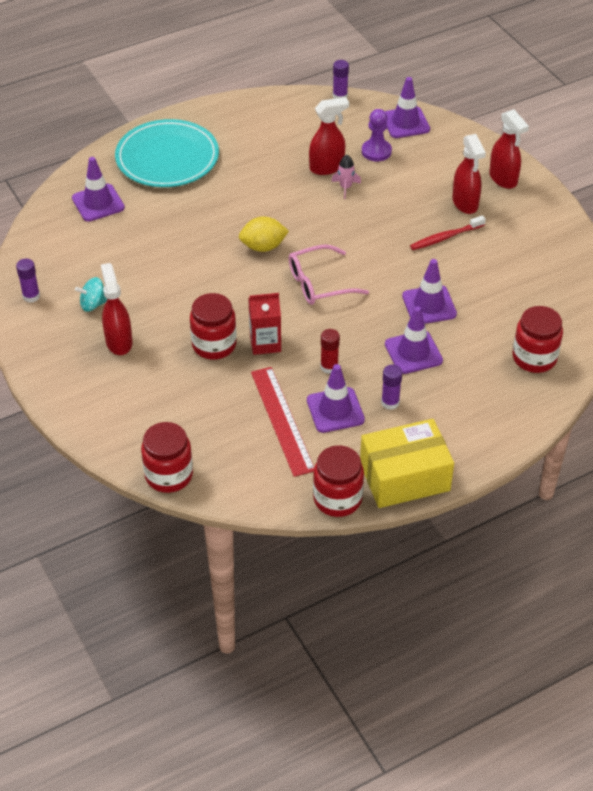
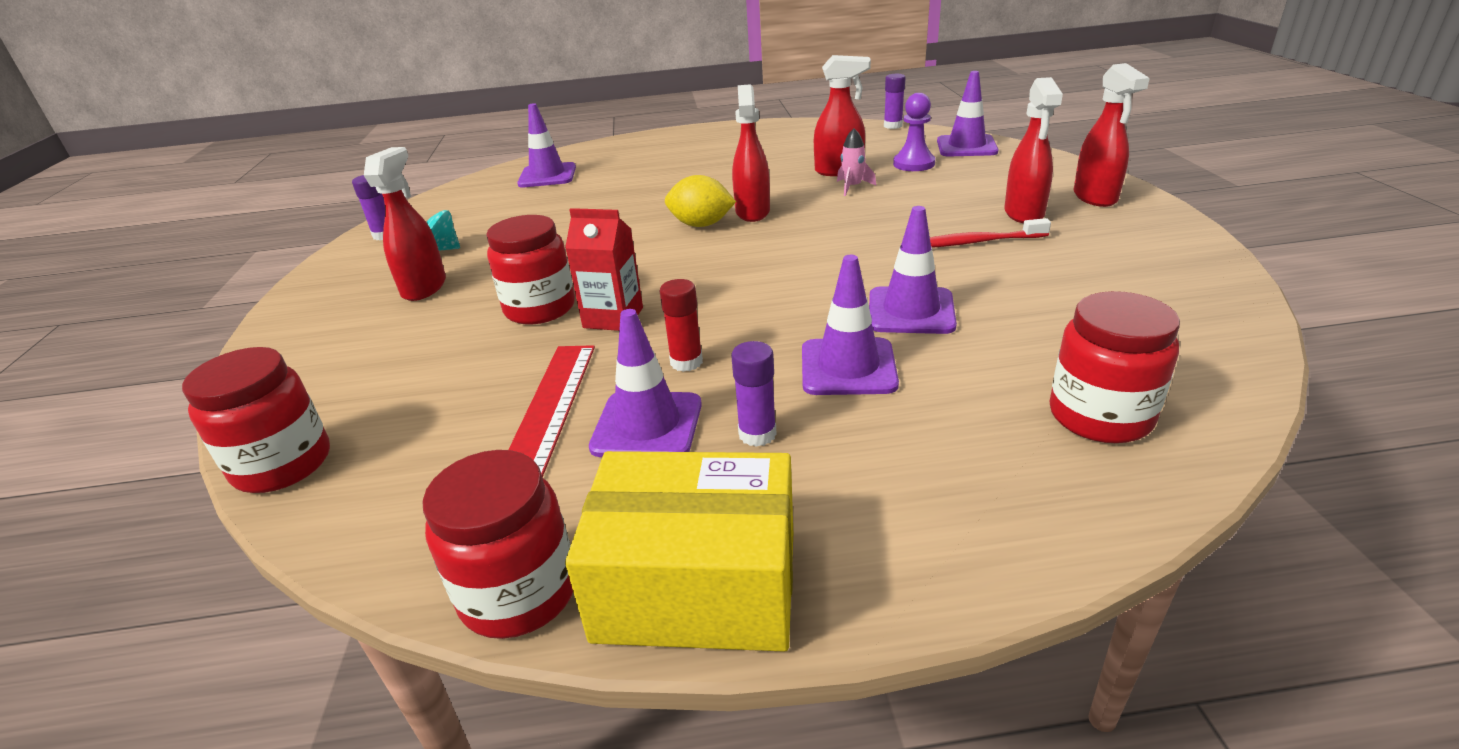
camera: 25 degrees right, 15 degrees down
(167, 157) = (657, 152): turquoise plate -> none
(290, 227) = (752, 212): none -> red spray bottle
(319, 283) = (749, 266): pink glasses -> none

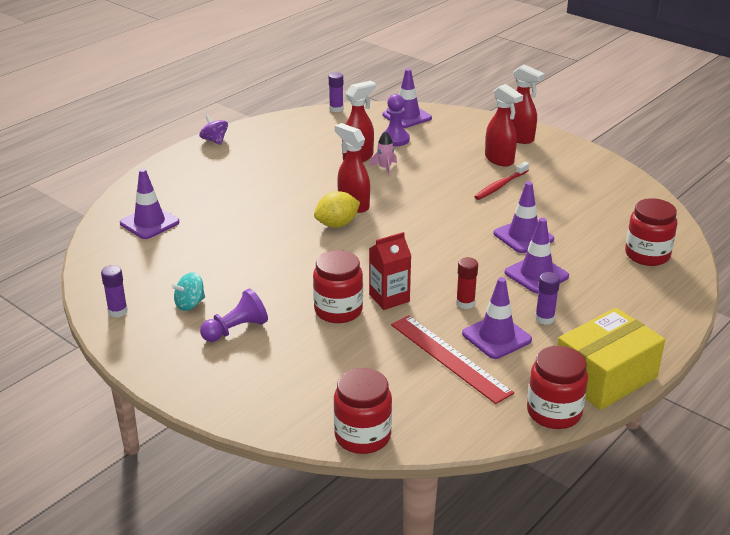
camera: 45 degrees left, 0 degrees up
(425, 287) = (236, 329): red spray bottle -> purple pawn
(724, 128) = (214, 140): none -> purple spinning top

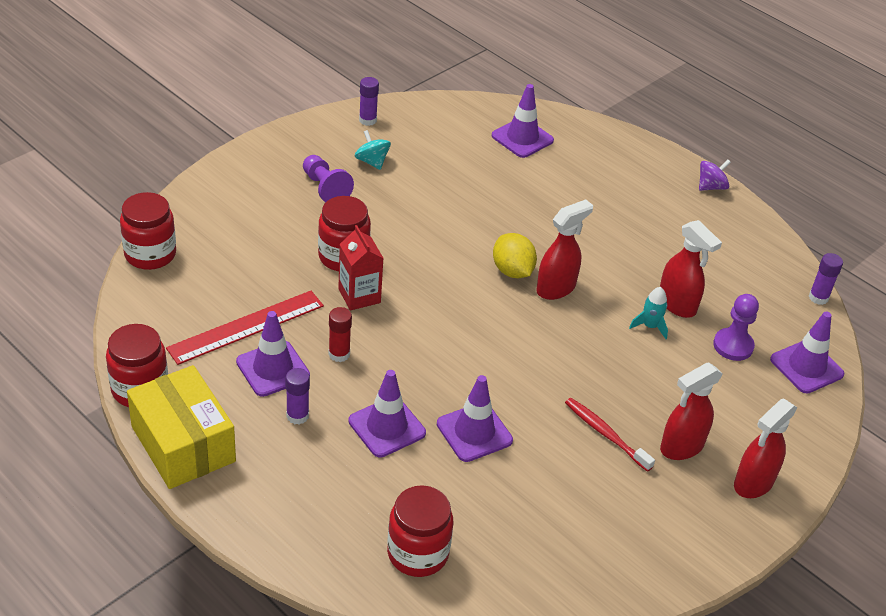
camera: 90 degrees right, 10 degrees up
(385, 168) = (650, 326): pink rocket -> turquoise rocket

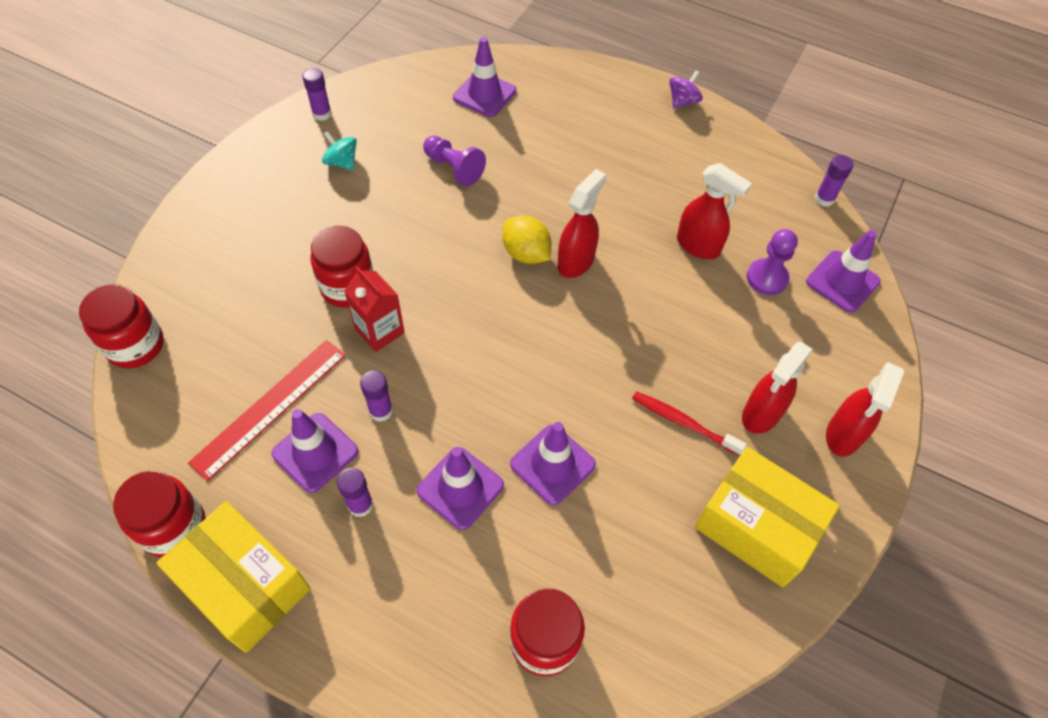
camera: 15 degrees left, 15 degrees up
(325, 188) = (302, 208): purple pawn -> purple pawn (454, 168)
(339, 354) = (381, 411): red glue stick -> purple glue stick
(640, 527) = (756, 526): none -> yellow box
(650, 326) = (681, 279): turquoise rocket -> none

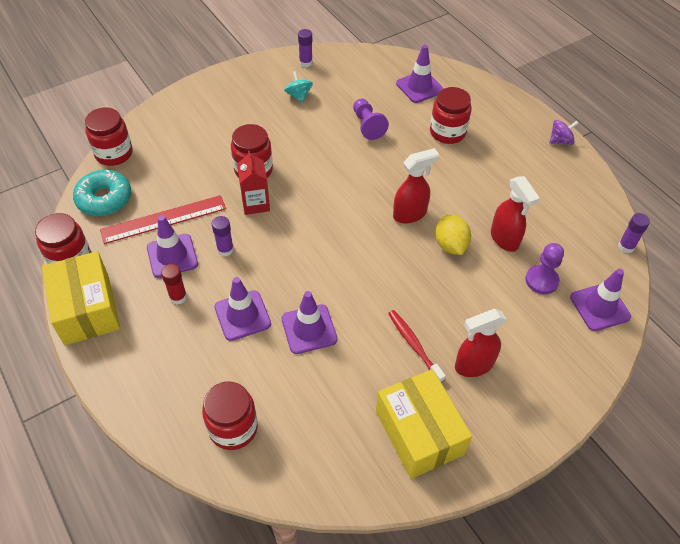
camera: 30 degrees right, 5 degrees down
(165, 417) = (104, 199): none -> turquoise donut
(360, 505) = (178, 297): purple glue stick -> red glue stick
(526, 253) = (379, 196): yellow lemon -> yellow lemon (450, 245)
(553, 140) = (447, 132): none -> red jar
(843, 435) = (525, 406): red spray bottle -> none

